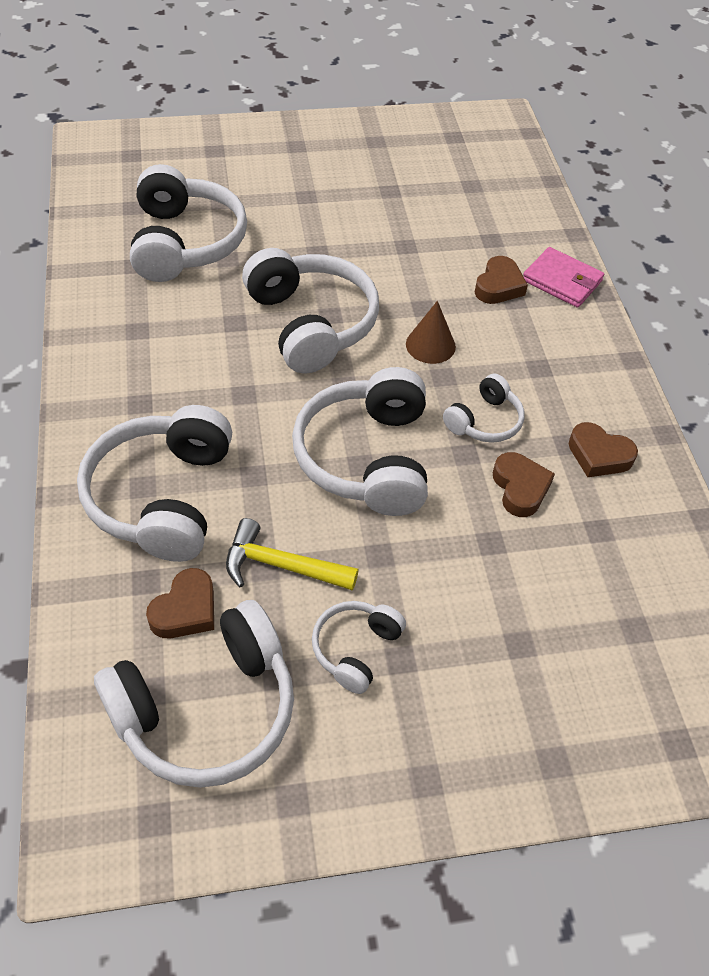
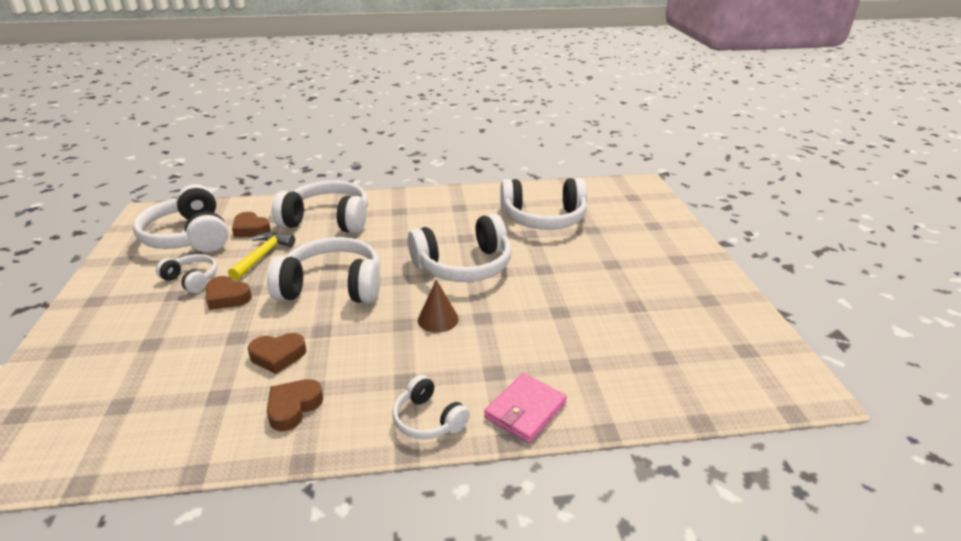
camera: 95 degrees right, 20 degrees down
(484, 421) = (350, 342): white headphones -> white headphones (428, 419)
(499, 286) = (513, 363): brown heart -> brown heart (227, 297)

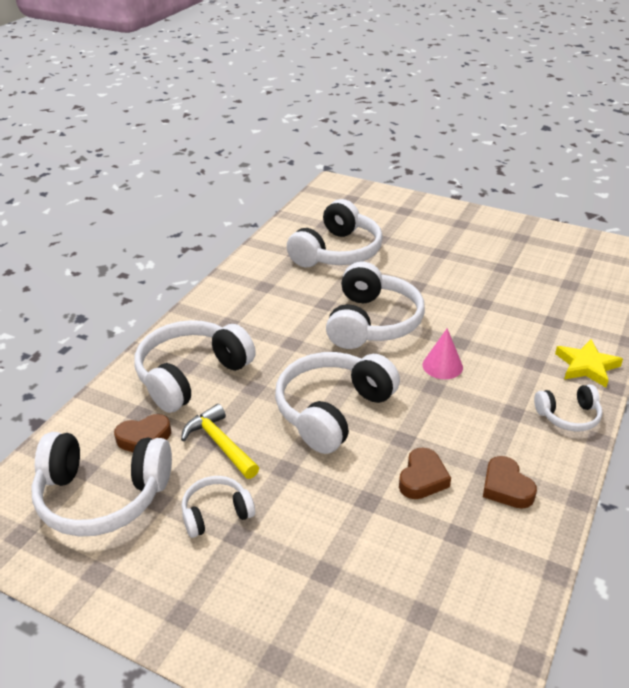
camera: 55 degrees left, 5 degrees up
(227, 297) = (283, 491): brown heart -> none
(438, 319) = (442, 366): brown cone -> pink cone
(525, 410) = (586, 366): pink wallet -> yellow star

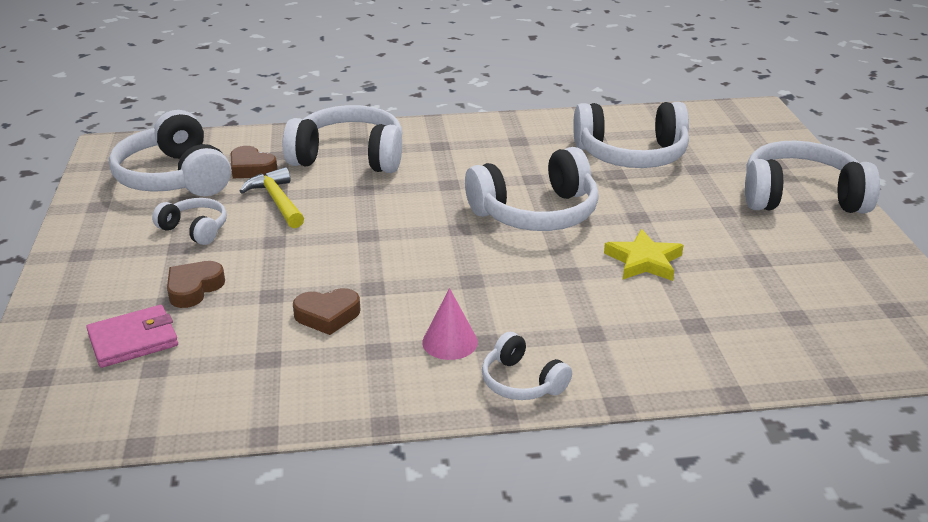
camera: 55 degrees right, 5 degrees down
(220, 444) = (277, 201): yellow hammer -> yellow hammer turned 45 degrees counterclockwise
(332, 411) = (374, 237): white headphones -> white headphones (801, 197)
(368, 616) = (133, 340): none -> pink wallet
(442, 366) = (514, 275): pink cone -> pink cone (450, 342)
(506, 487) = (360, 370): brown heart -> brown heart (194, 288)
(586, 366) = (634, 372): yellow star -> yellow star (644, 261)

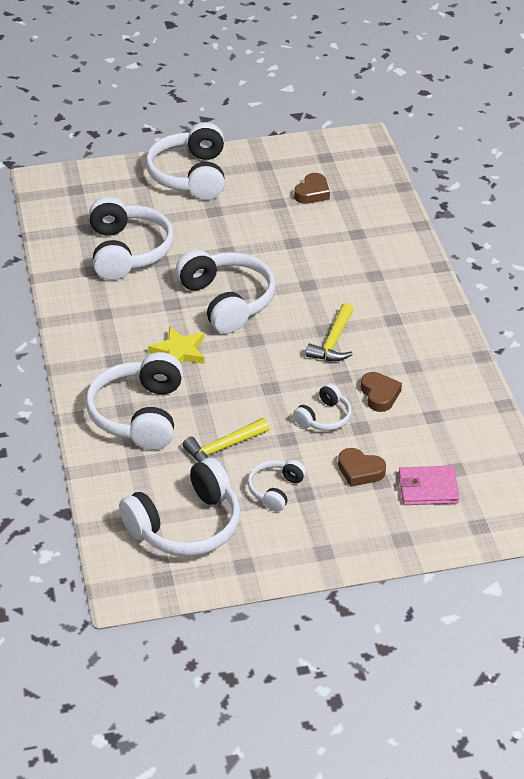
camera: 95 degrees left, 10 degrees up
(133, 340) = (428, 488): pink wallet -> pink wallet turned 60 degrees counterclockwise
(251, 168) = (165, 476): brown heart -> brown heart (312, 193)
(444, 286) = (333, 342): none -> yellow hammer
(450, 342) = (397, 335): pink cone -> none
(521, 382) = (429, 303): white headphones -> white headphones (324, 417)
(644, 261) = (287, 251): yellow star -> yellow star (179, 352)

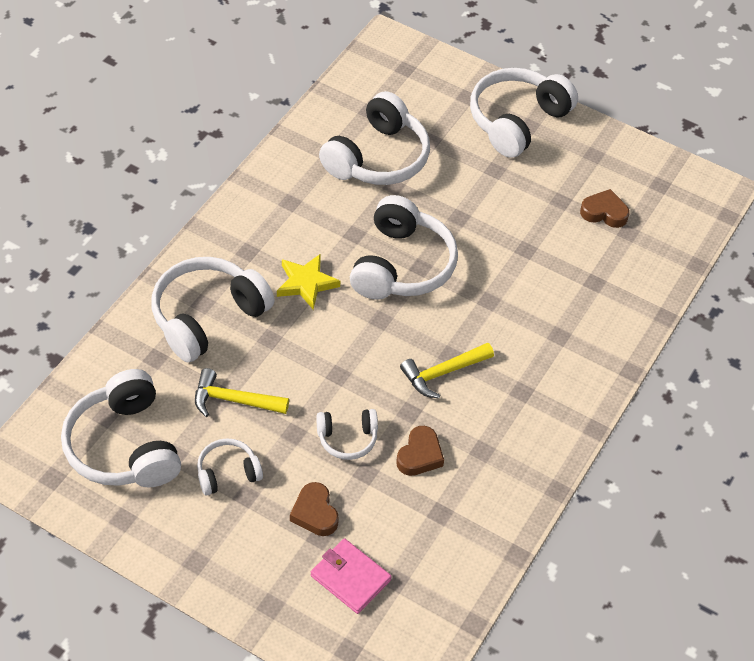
camera: 40 degrees right, 10 degrees up
(186, 525) = (124, 446): white headphones -> white headphones turned 60 degrees clockwise
(312, 193) = (604, 212): brown heart -> brown heart turned 150 degrees counterclockwise

